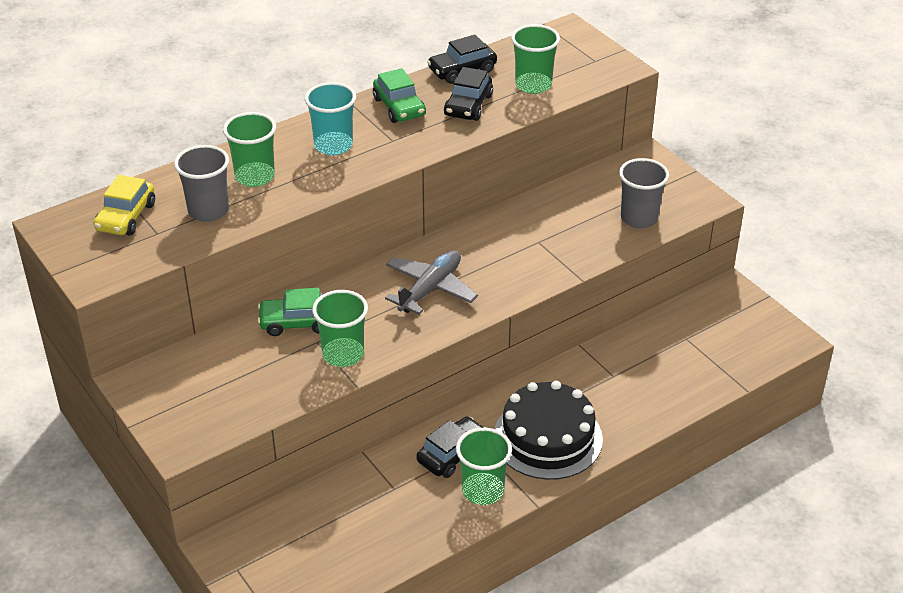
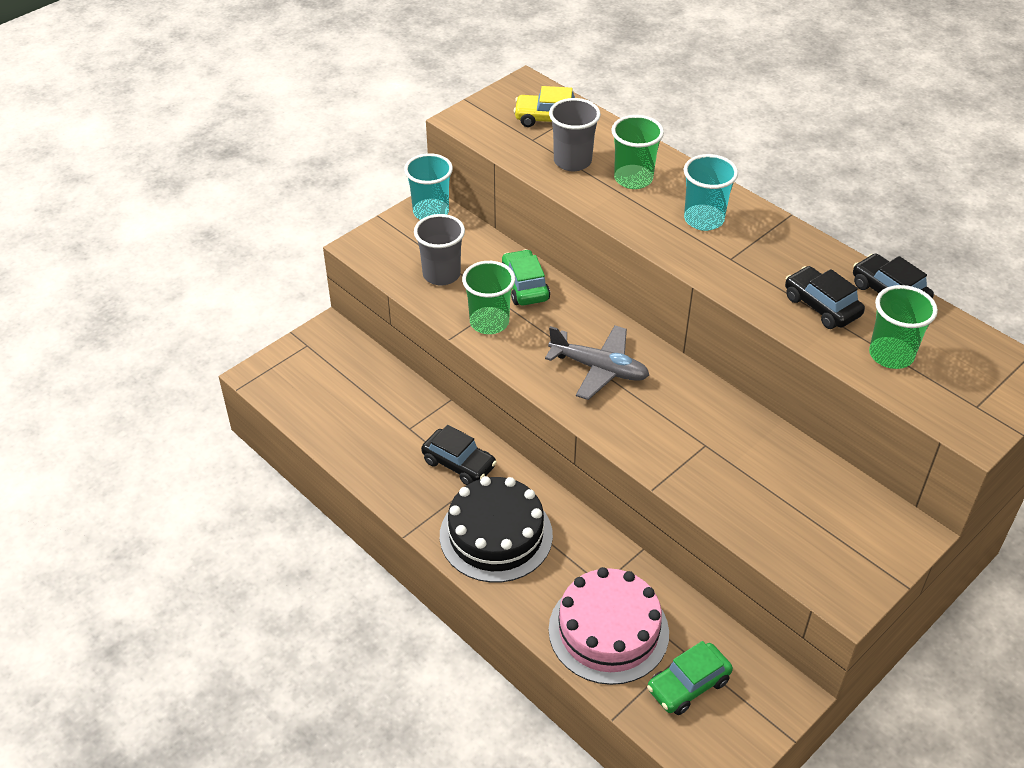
camera: 80 degrees right, 5 degrees up
(145, 380) = (431, 212): none -> turquoise cup
(399, 107) = (792, 254): green car -> green car (688, 685)
(468, 105) = (821, 306): black car -> black car turned 45 degrees clockwise
(483, 491) = (416, 492): green cup -> none
(639, 218) = (783, 533): grey cup -> grey cup (441, 274)
(662, 379) = (608, 631): none -> pink cake

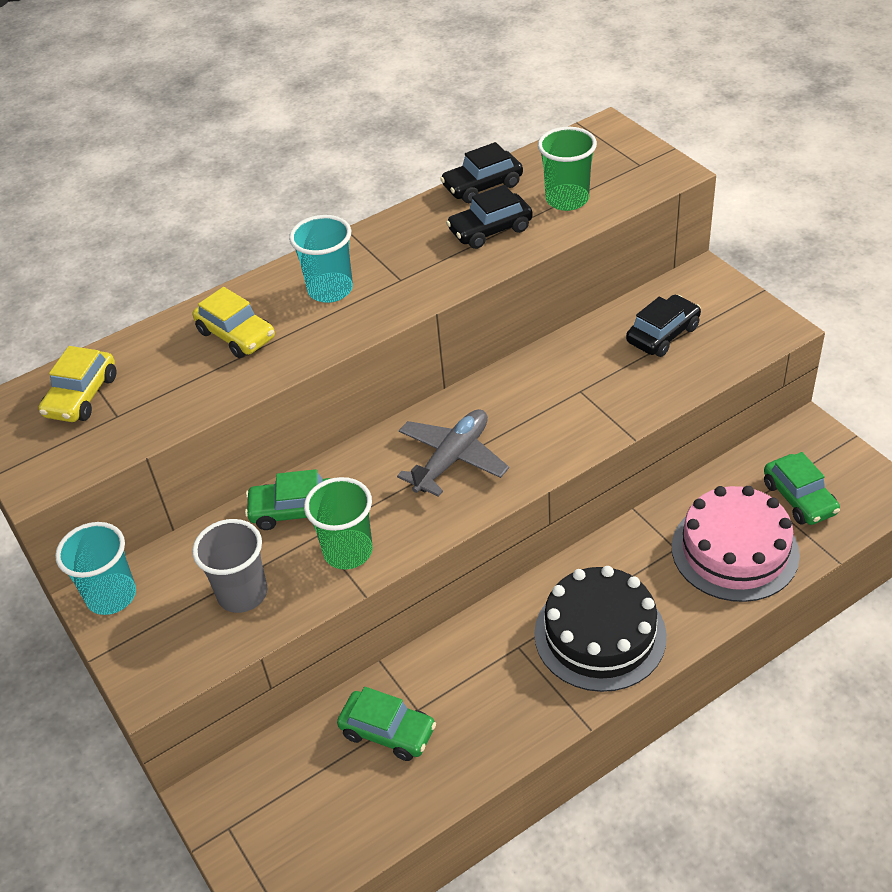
camera: 75 degrees left, 0 degrees up
(388, 414) = (388, 732): none -> green car
(459, 464) = (487, 661): black car -> black car (663, 334)
(572, 161) = (179, 383): grey cup -> none
(633, 179) = (236, 335): green cup -> yellow car

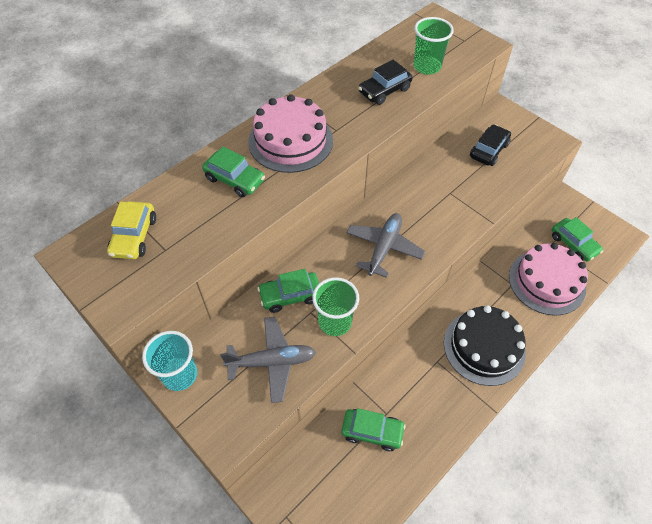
camera: 15 degrees left, 10 degrees up
(236, 335) = (235, 179): yellow car -> green car
(242, 594) = (272, 362): grey cup -> grey plane
(330, 290) = (290, 141): turquoise cup -> pink cake
(482, 186) = (369, 60): black car -> none

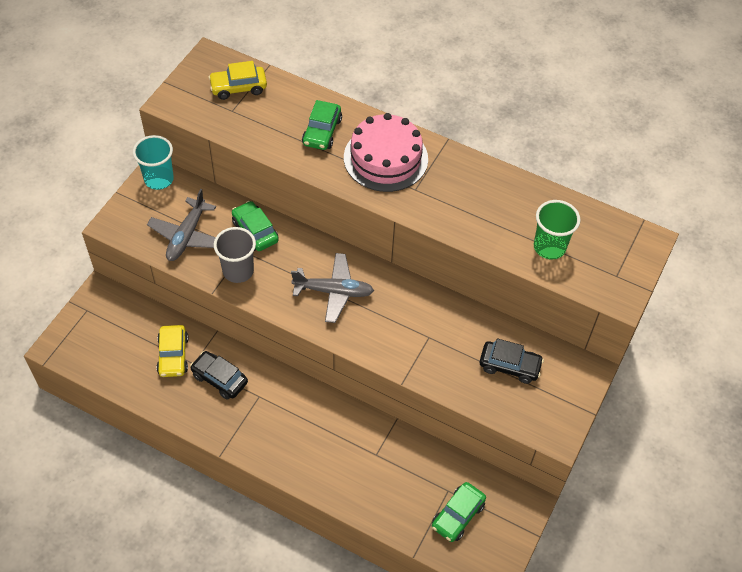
camera: 70 degrees right, 0 degrees up
(272, 362) = (186, 236): grey plane -> grey plane turned 45 degrees clockwise
(335, 322) = (238, 271): green cup -> grey cup
(372, 432) = (173, 355): green car -> yellow car
(384, 91) = (491, 216): black car -> black car (219, 379)
(484, 347) = (288, 436): black cake -> none
(546, 282) = (391, 490): pink cake -> none

